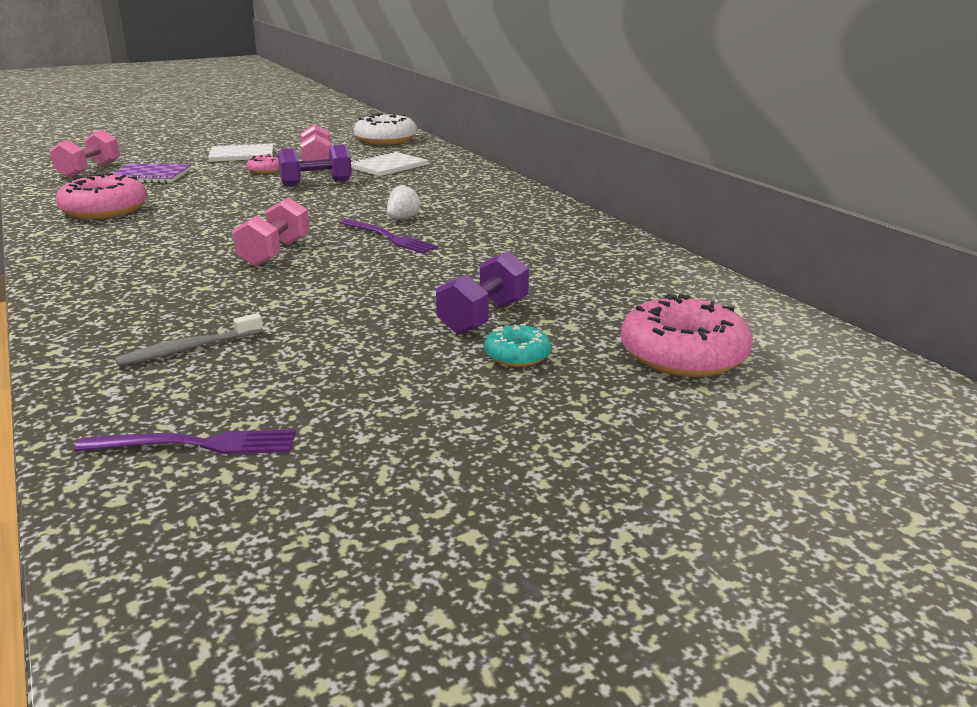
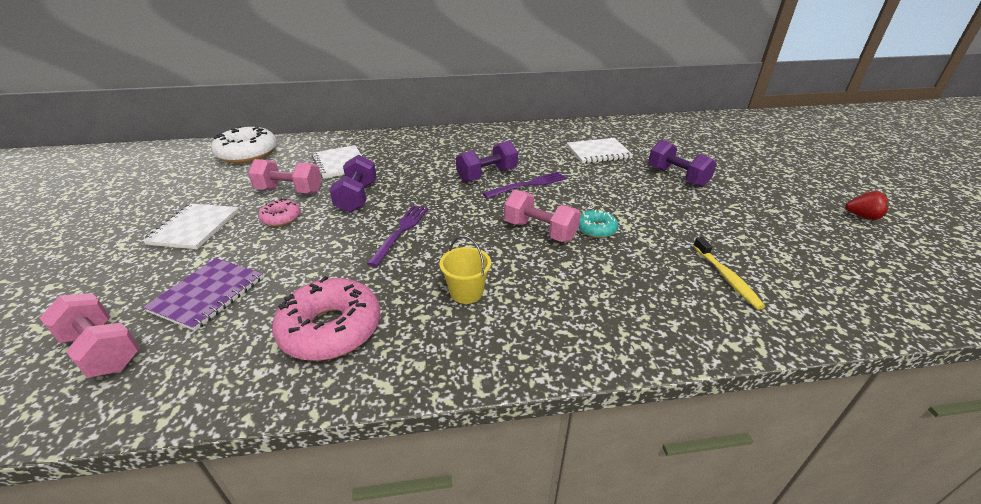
camera: 70 degrees left, 10 degrees up
(153, 239) = (466, 292): none -> yellow bucket
(189, 349) = (726, 277): grey toothbrush -> yellow toothbrush
(196, 444) = (857, 278): purple fork -> purple fork (401, 232)
(403, 218) = (487, 175): white strawberry -> purple dumbbell
(426, 480) = (862, 216): none -> red strawberry
(517, 355) = (727, 177): turquoise donut -> turquoise donut (596, 229)
(532, 264) = (598, 152): none -> white notebook
(683, 354) = (723, 144): pink donut -> none

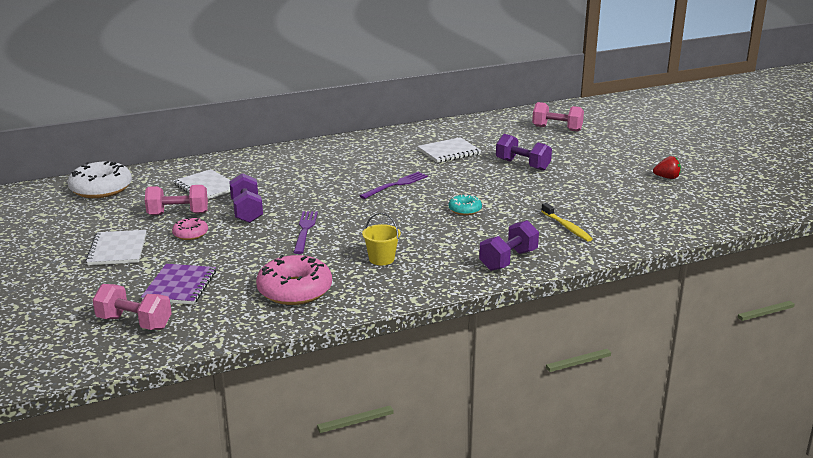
camera: 15 degrees left, 10 degrees down
(487, 175) = (355, 181): purple dumbbell -> purple dumbbell (508, 260)
(540, 231) = (420, 216): pink dumbbell -> pink dumbbell (557, 128)

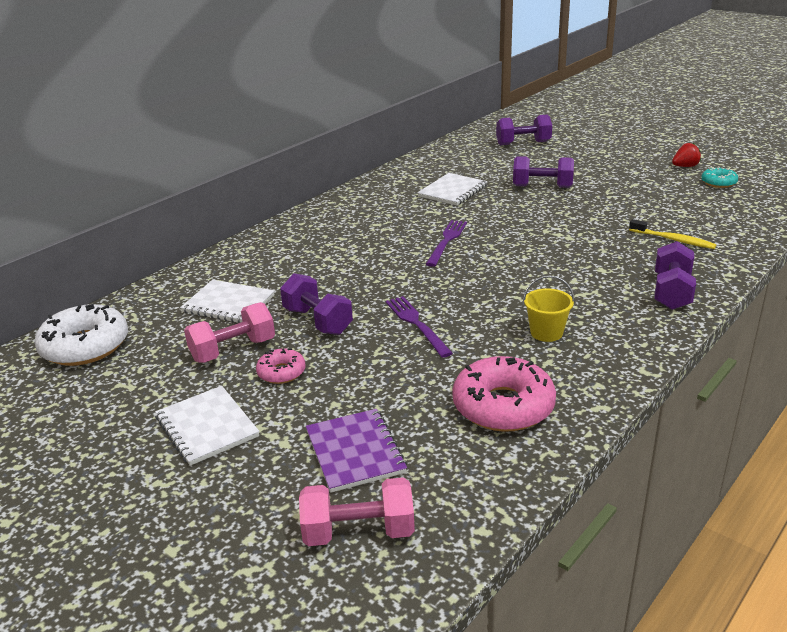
camera: 25 degrees left, 5 degrees up
(465, 209) = (553, 249): turquoise donut -> turquoise donut (718, 183)
(557, 128) = (523, 143): pink dumbbell -> purple dumbbell

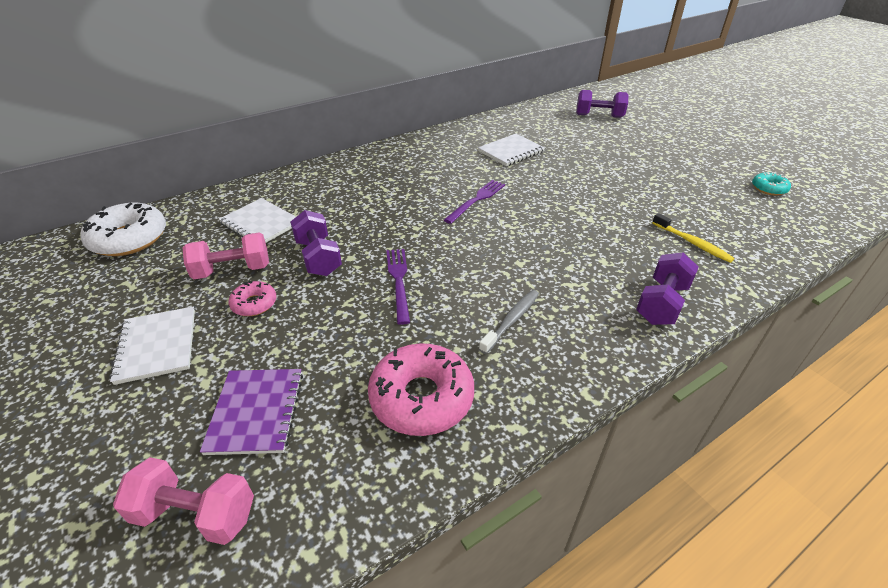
camera: 15 degrees right, 10 degrees up
(542, 186) = (593, 161): purple dumbbell -> none
(546, 332) = (511, 320): yellow bucket -> grey toothbrush
(685, 166) = (742, 165): red strawberry -> none

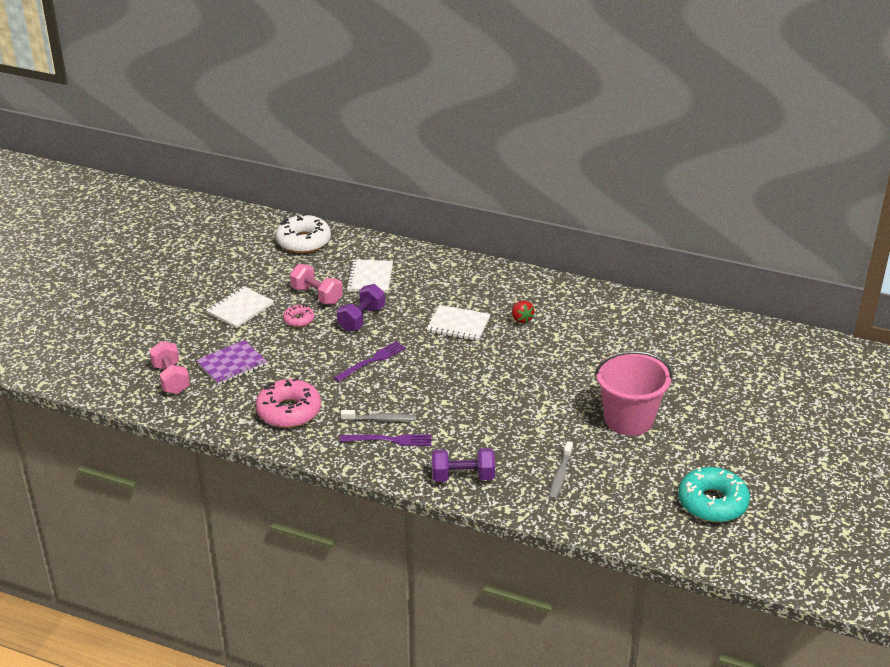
camera: 55 degrees right, 5 degrees down
(439, 173) = (521, 319): none -> red strawberry
(477, 200) = (503, 352): purple fork -> purple fork (390, 440)
(511, 151) = (604, 339): white notebook -> white notebook (458, 325)
(599, 116) = (750, 364): purple dumbbell -> none
(630, 181) = (628, 419): none -> pink bucket
(692, 243) = (560, 475): yellow toothbrush -> grey toothbrush
(769, 188) = (712, 503): turquoise donut -> turquoise donut, size x1.91

